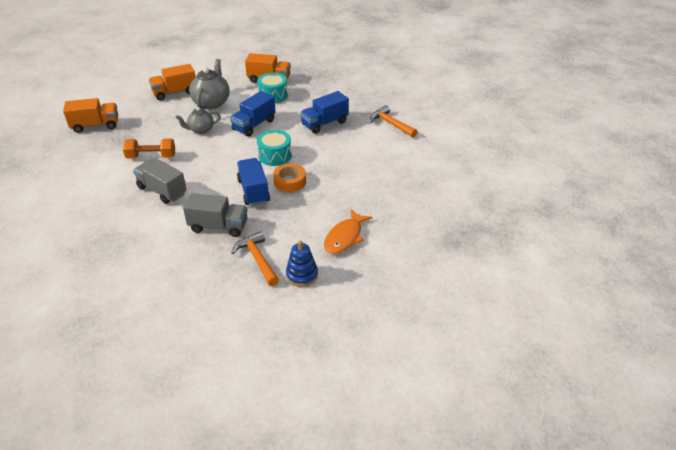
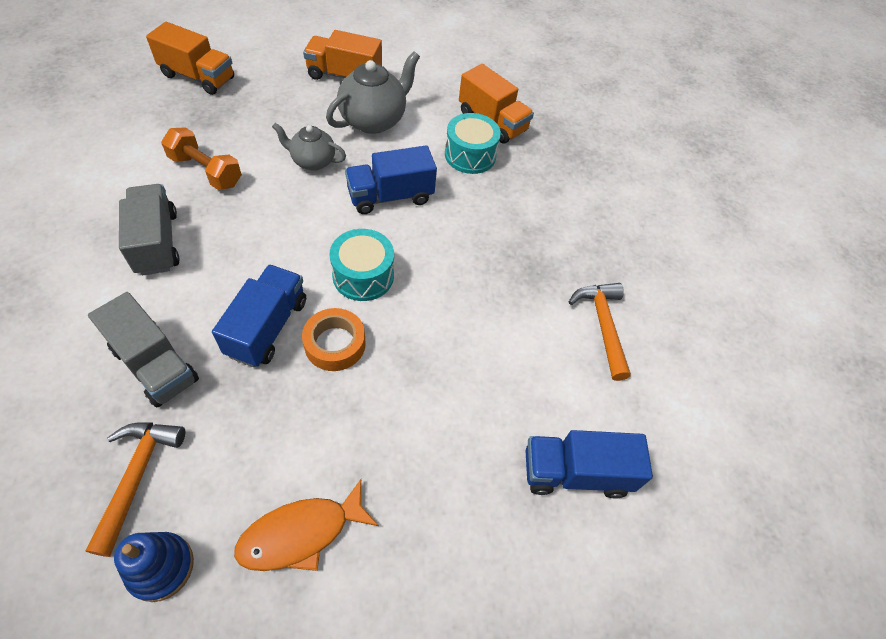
camera: 30 degrees right, 15 degrees up
(324, 123) = (496, 257): blue truck -> blue truck (575, 472)

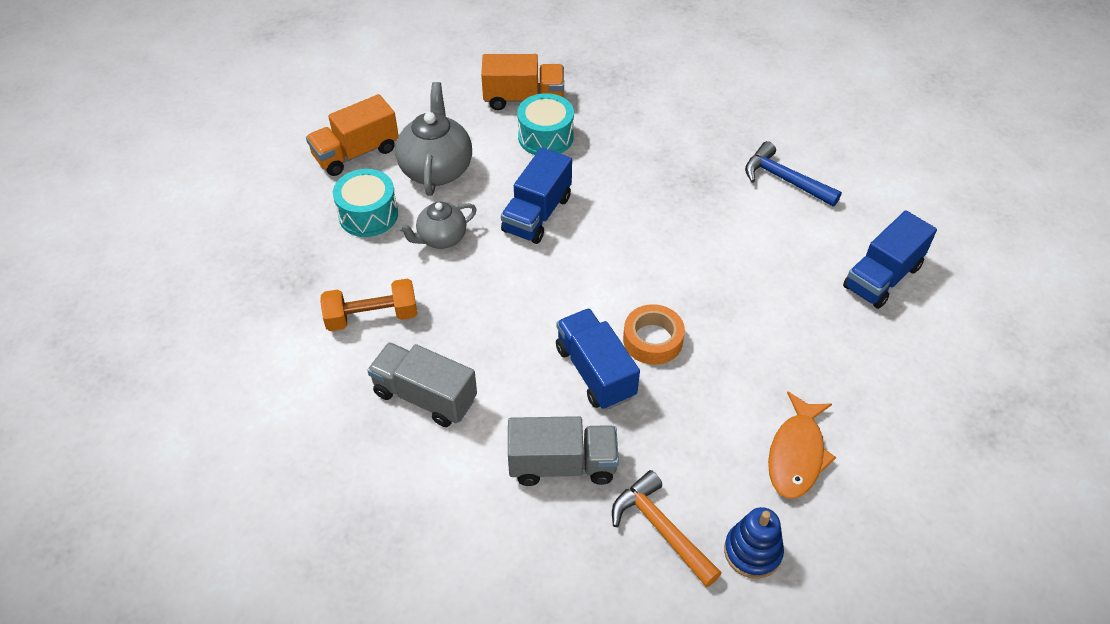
camera: 40 degrees left, 5 degrees down
(198, 77) = (232, 254): orange truck -> none
(363, 276) = (603, 282): turquoise drum -> turquoise drum (368, 215)
(602, 326) = (784, 180): orange hammer -> blue hammer

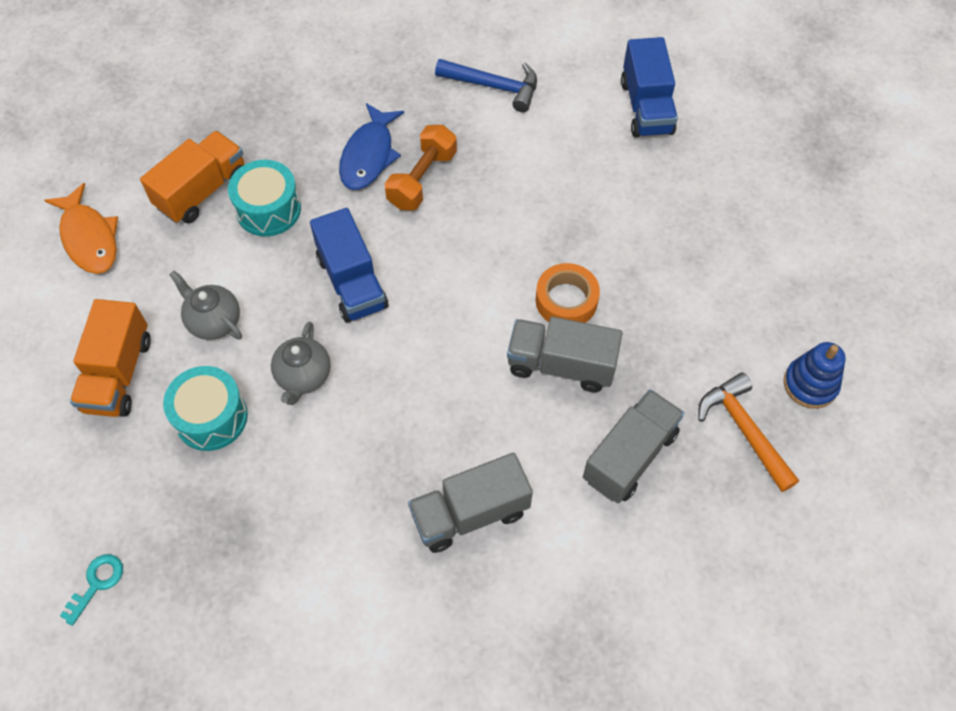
camera: 50 degrees left, 10 degrees up
(211, 241) = (97, 583): none -> turquoise key
(372, 317) = (340, 497): orange dumbbell -> orange dumbbell (422, 179)
(436, 169) = (214, 321): grey teapot -> grey teapot, size x0.62
(595, 372) = (561, 365): blue truck -> grey truck
(645, 155) = (369, 155): none -> blue fish
(661, 529) = (744, 430): orange hammer -> orange hammer turned 60 degrees clockwise
(784, 180) = (494, 86): blue hammer -> blue hammer turned 150 degrees counterclockwise
(796, 454) = (752, 290): orange fish -> orange fish (89, 238)

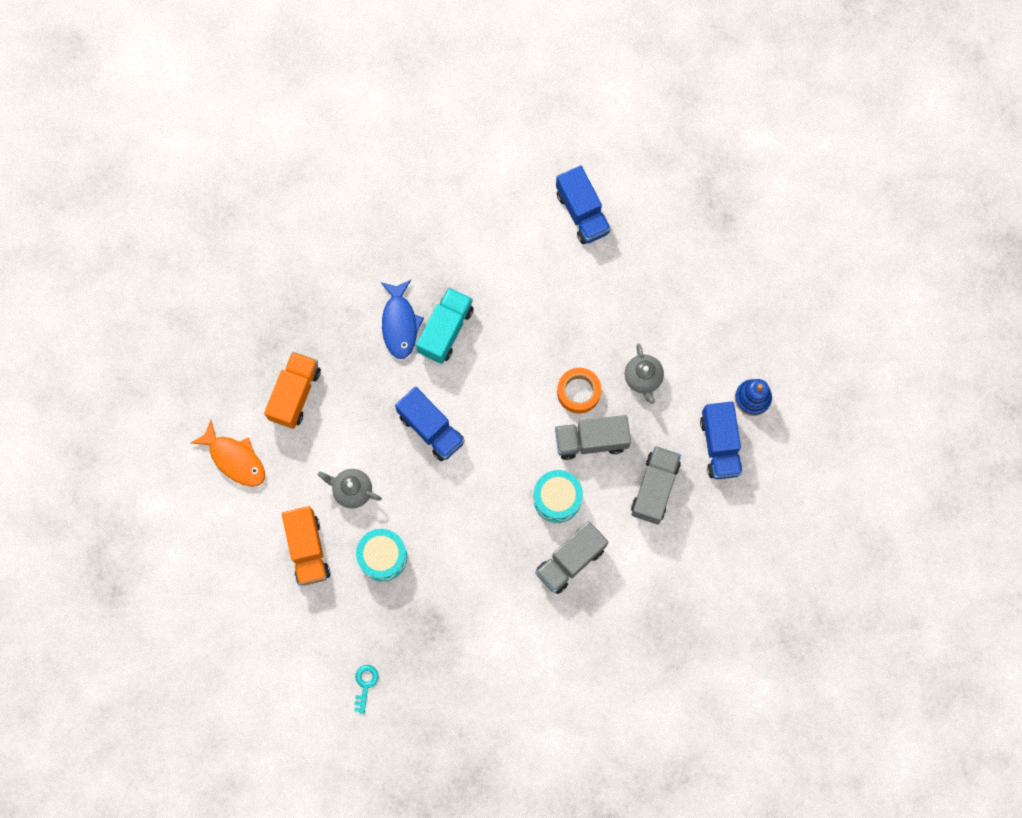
camera: 20 degrees left, 15 degrees up
(268, 209) = (348, 393): turquoise drum -> turquoise drum (557, 498)
(303, 377) = (429, 508): grey teapot -> grey teapot (643, 378)
(422, 179) = (445, 330): orange dumbbell -> turquoise truck
(494, 86) = (466, 232): blue hammer -> none
(744, 430) = (719, 445): orange hammer -> blue truck

